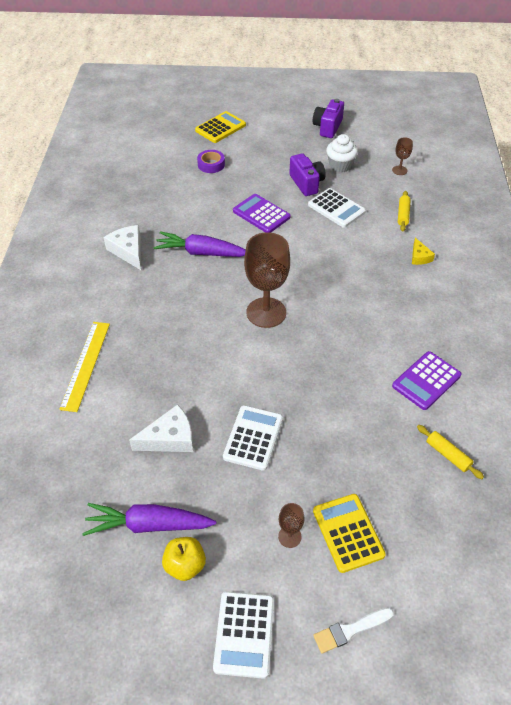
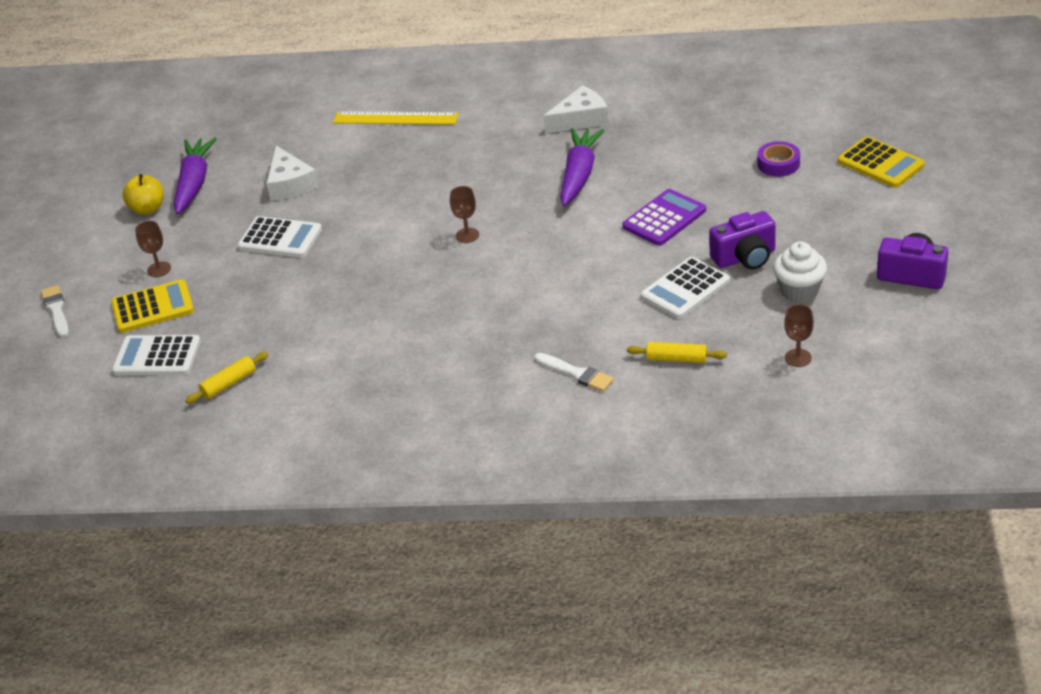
camera: 95 degrees right, 10 degrees down
(244, 634) = (74, 248): white calculator -> white calculator (157, 357)
(266, 312) = (467, 235): brown goblet -> brown goblet, size x0.46
(419, 257) = (576, 373): yellow cheese -> white brush
(426, 381) = (340, 371): purple calculator -> none

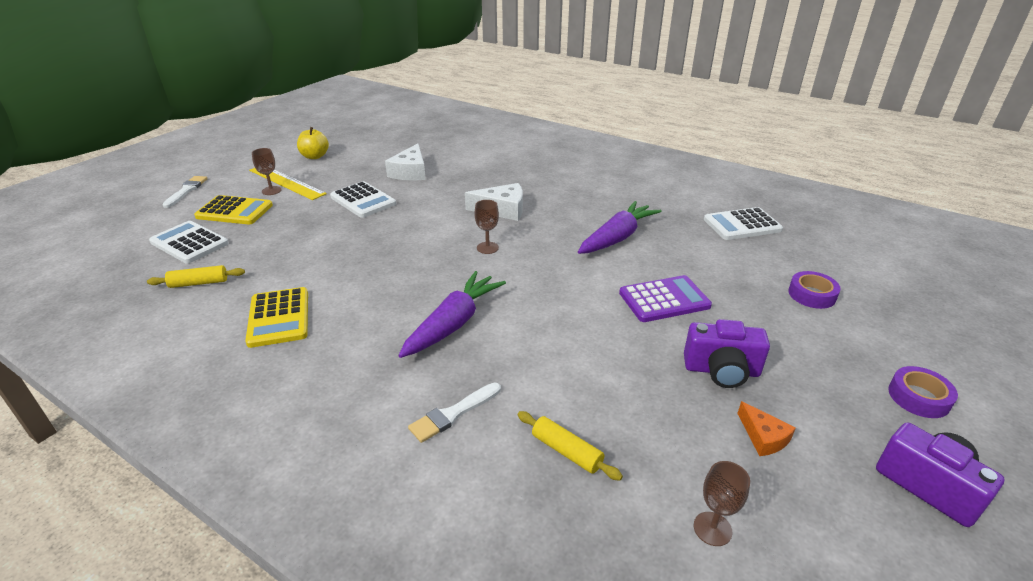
camera: 25 degrees right, 5 degrees down
(194, 183) = (358, 152): purple carrot -> purple carrot (454, 323)
(395, 118) = (519, 158): yellow ruler -> yellow ruler (286, 182)
(576, 373) = (453, 413): white brush -> white brush turned 75 degrees clockwise
(581, 119) = (652, 201): white cheese -> white cheese (502, 210)
(685, 289) = (635, 375): white calculator -> white calculator (742, 225)
(799, 291) = (763, 437): white cupcake -> orange cheese
(880, 163) = (931, 335): yellow calculator -> yellow calculator (279, 317)
(887, 218) = (918, 397): none -> purple tape

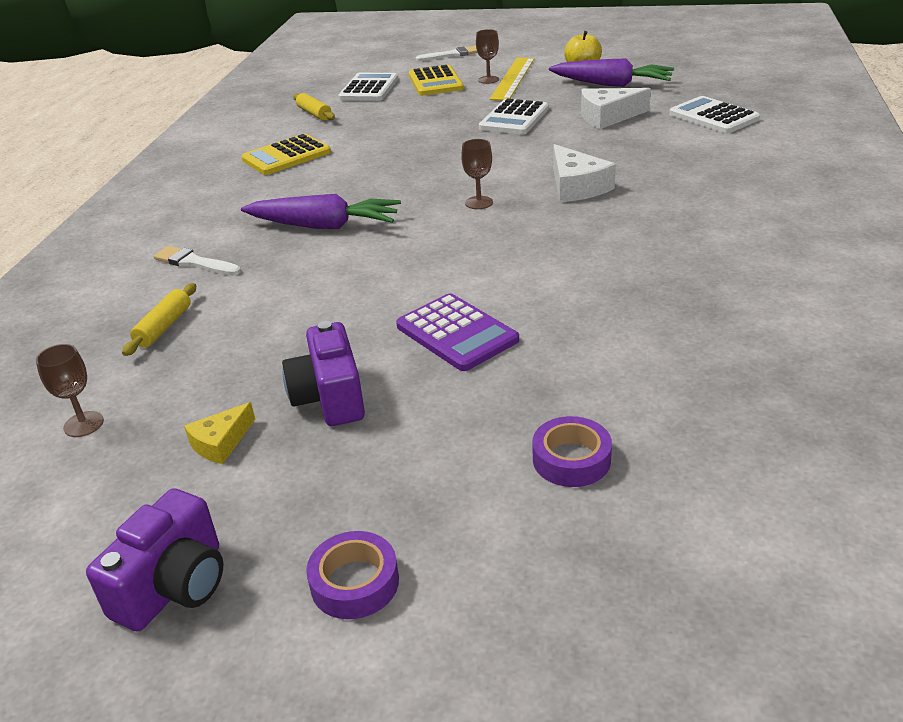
camera: 70 degrees right, 0 degrees up
(617, 237) = (585, 272): purple carrot -> purple carrot (612, 84)
(742, 225) = (743, 366): white calculator -> white calculator (713, 116)
(763, 437) = (221, 443): orange cheese -> yellow cheese

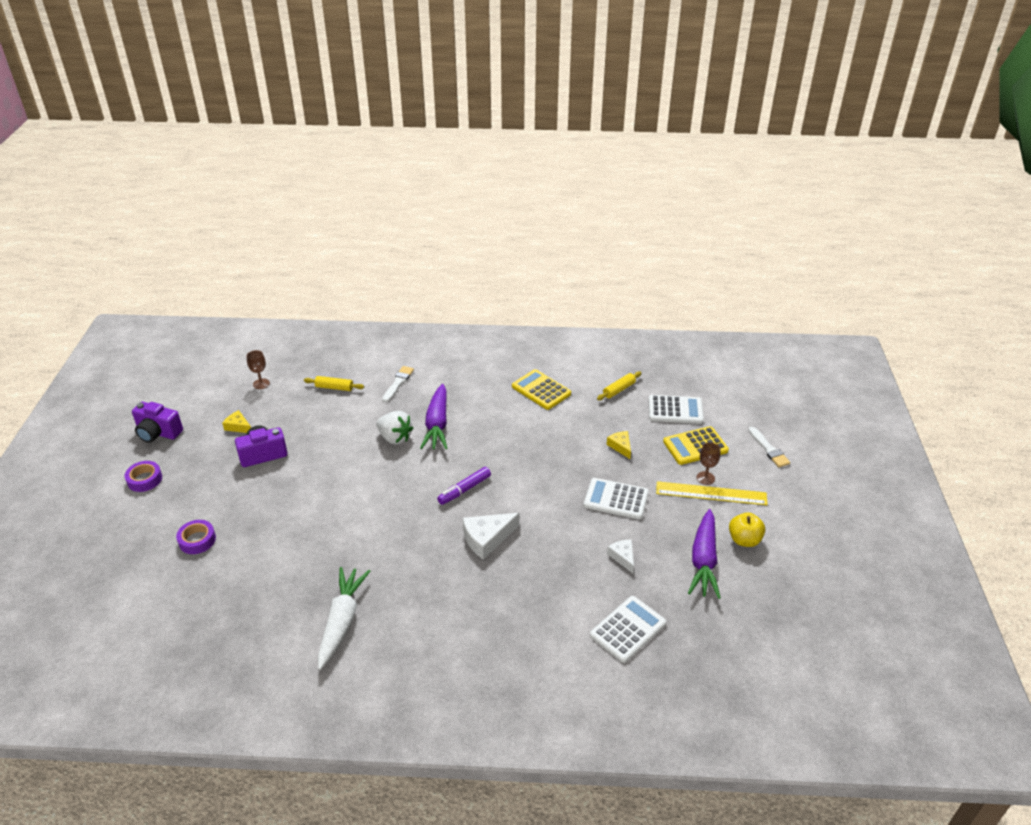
camera: 80 degrees right, 5 degrees up
(341, 259) = (395, 438): none -> white strawberry
(422, 115) = (620, 446): none -> yellow cheese
(457, 333) = (309, 493): purple calculator -> none
(479, 203) = (464, 490): brown goblet -> purple marker
(608, 117) = (623, 557): white cheese -> white cheese, size x0.59
(745, 283) = (342, 621): none -> white carrot

